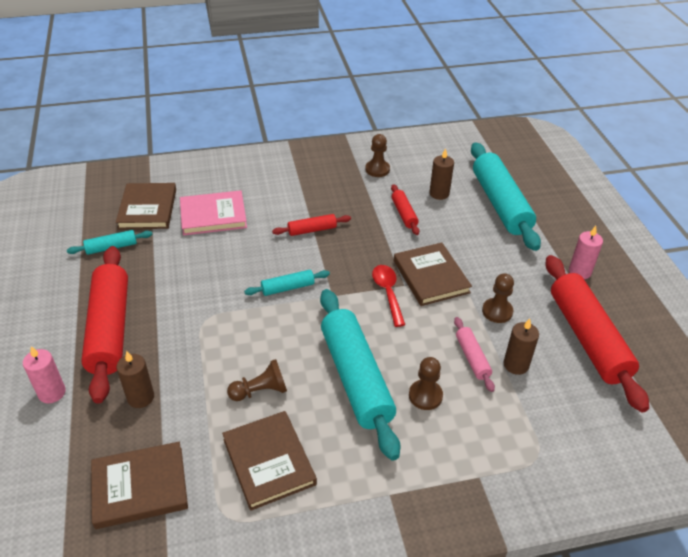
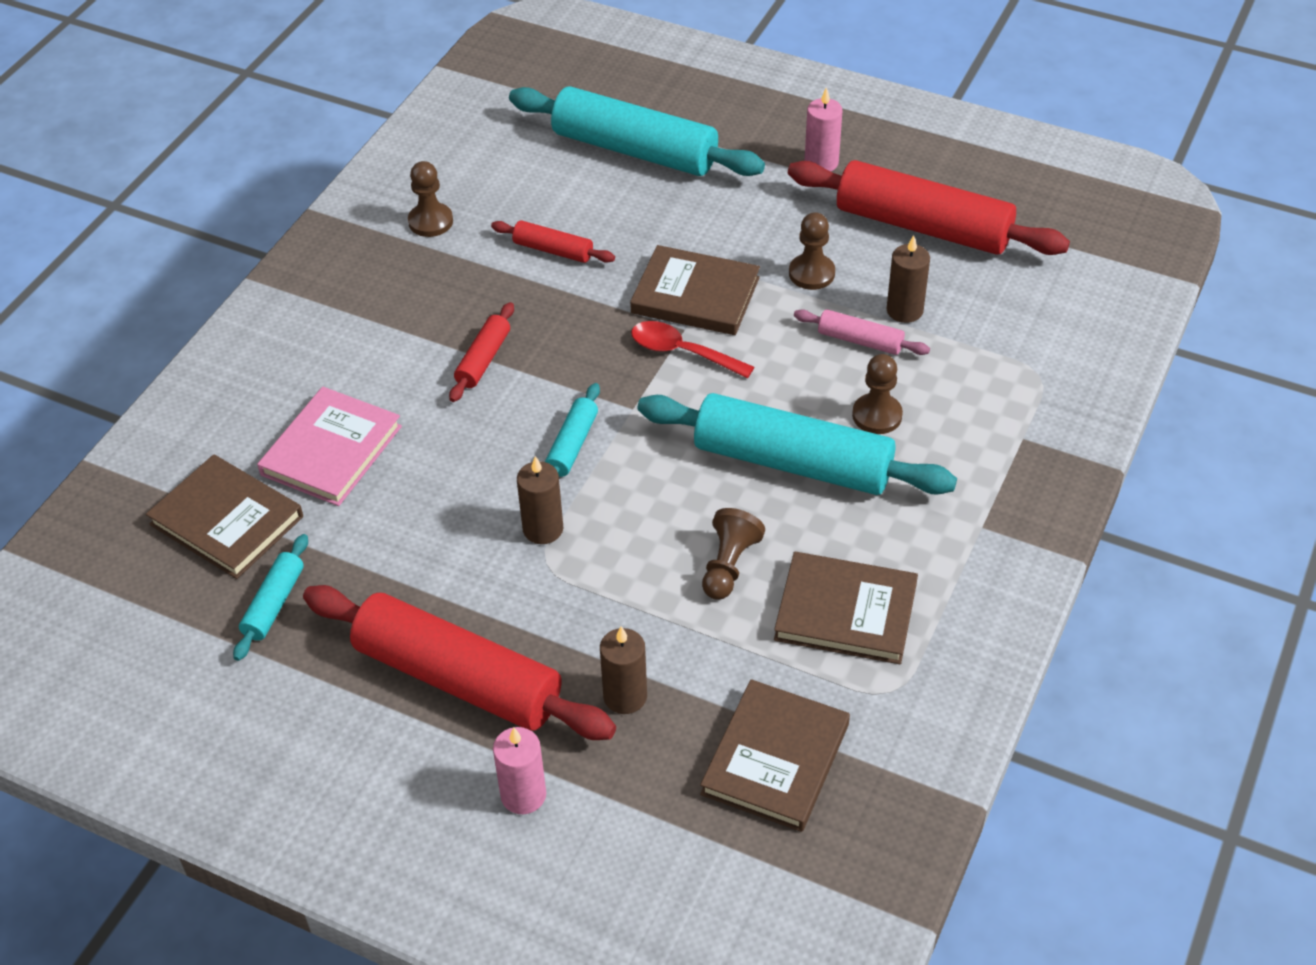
camera: 50 degrees left, 5 degrees up
(439, 194) = (551, 193): brown candle -> brown candle (543, 529)

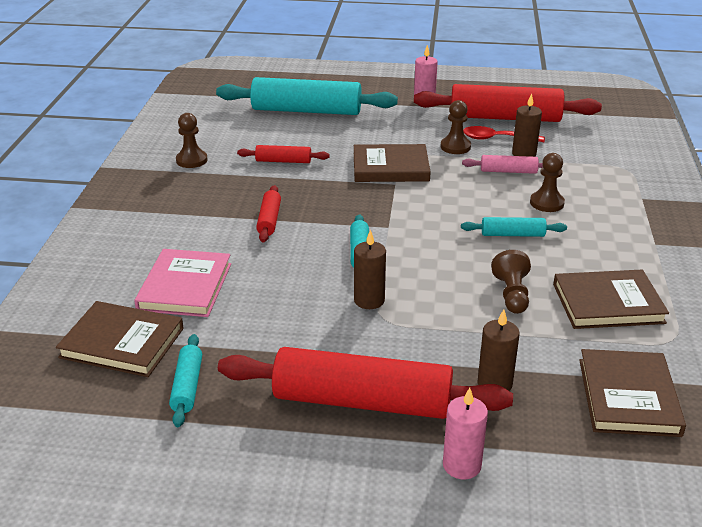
camera: 20 degrees left, 15 degrees down
(682, 352) = (401, 194): red spoon -> red spoon (496, 139)
(792, 462) = (512, 234): turquoise rolling pin -> turquoise rolling pin, size x0.46

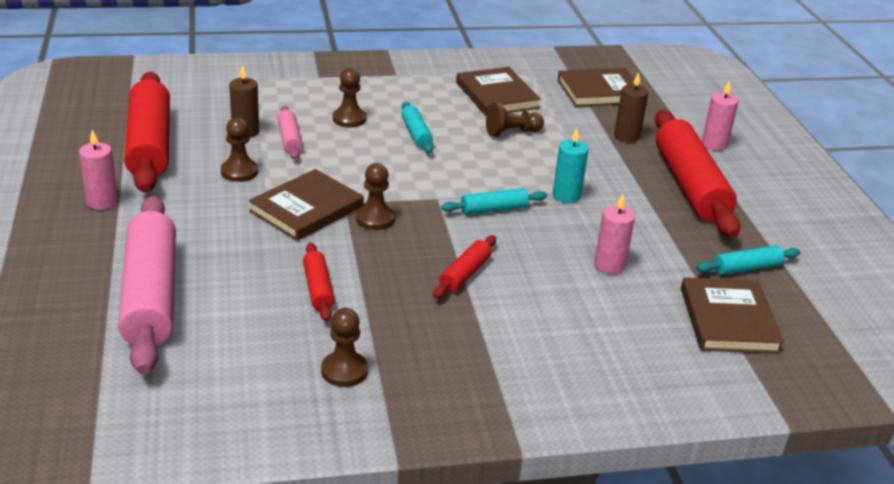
camera: 110 degrees left, 0 degrees up
(185, 287) = (620, 303): pink book -> none
(241, 296) = (609, 265): none -> pink candle
(269, 220) = (465, 274): red rolling pin -> red rolling pin turned 45 degrees counterclockwise
(306, 111) = (151, 295): turquoise rolling pin -> pink rolling pin
(365, 193) = (375, 219): none -> brown pawn
(369, 300) = (566, 196): brown candle -> turquoise candle
(390, 167) = (306, 209): brown book -> brown book turned 60 degrees clockwise
(496, 139) = (210, 148): red spoon -> none

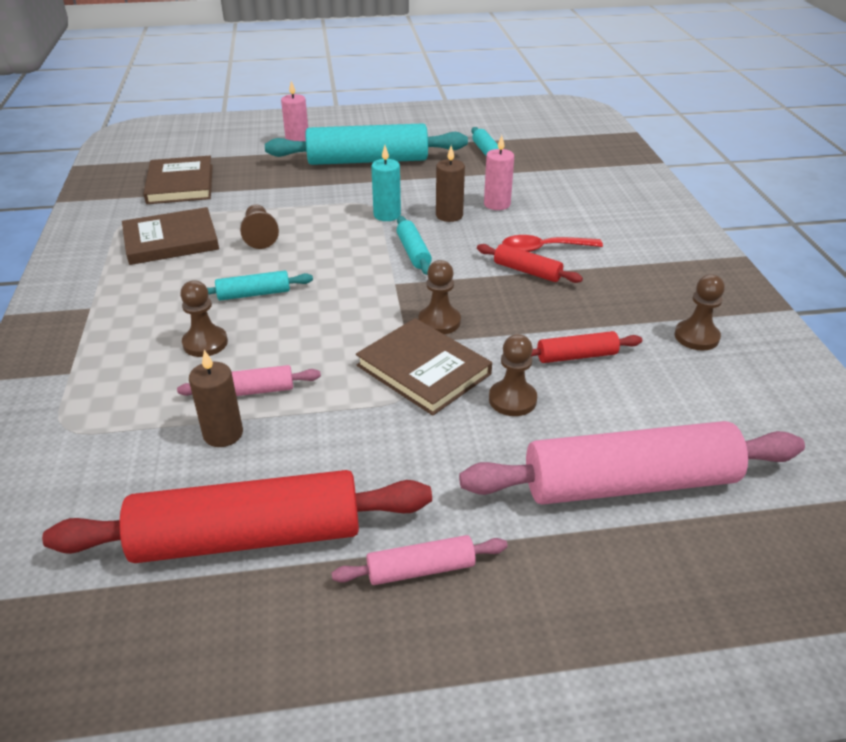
camera: 85 degrees left, 5 degrees up
(102, 202) = (421, 569): pink candle -> pink rolling pin
(239, 172) = (336, 431): brown pawn -> brown pawn (512, 400)
(512, 289) = (543, 249): none -> red spoon
(626, 136) = (277, 179): brown candle -> brown candle (449, 215)
(690, 186) = (368, 161): red rolling pin -> turquoise rolling pin
(728, 320) = (556, 167): brown book -> none

